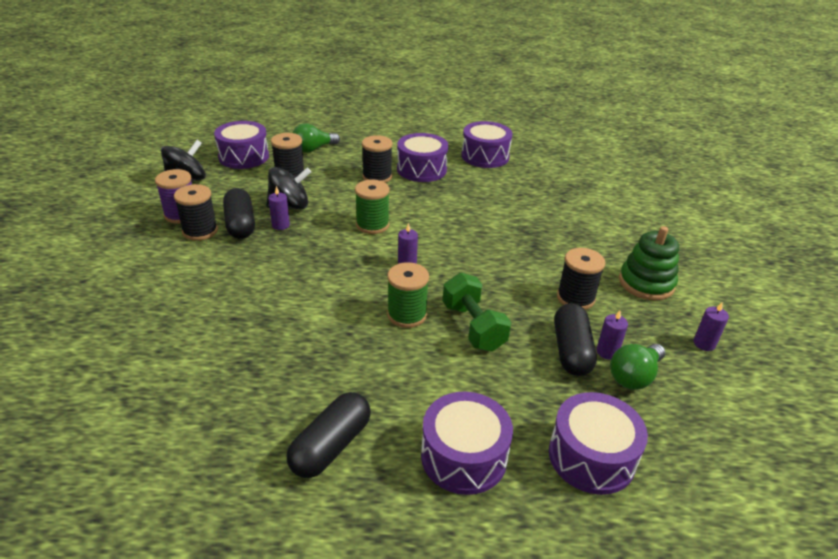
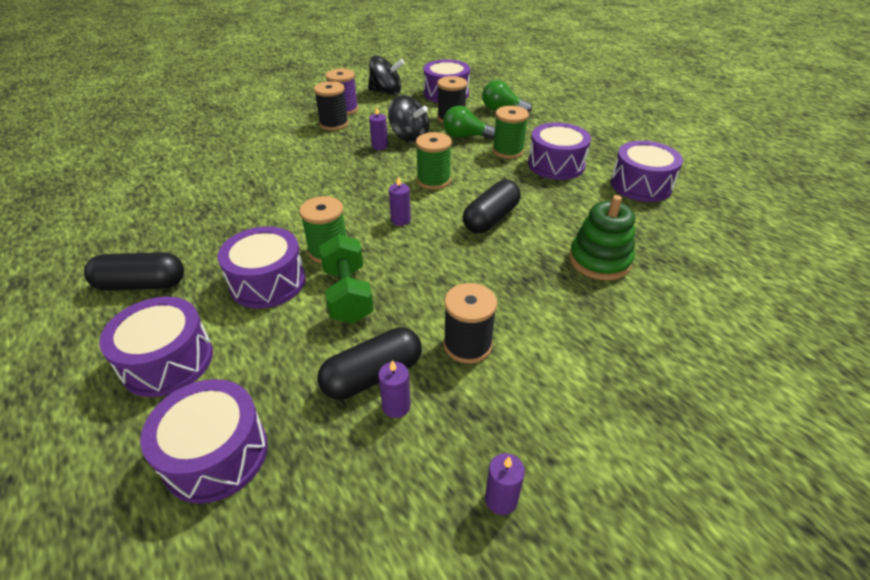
camera: 55 degrees right, 5 degrees up
(240, 224) = (360, 132): black capsule -> black capsule (491, 218)
(377, 177) = (508, 151): black spool -> green spool
(413, 363) = (268, 282): none -> purple drum
(473, 327) = (348, 294): green dumbbell -> green dumbbell turned 45 degrees counterclockwise
(634, 376) = (373, 446): green light bulb -> green light bulb (465, 136)
(646, 283) = (566, 395): green stacking toy -> green stacking toy (599, 260)

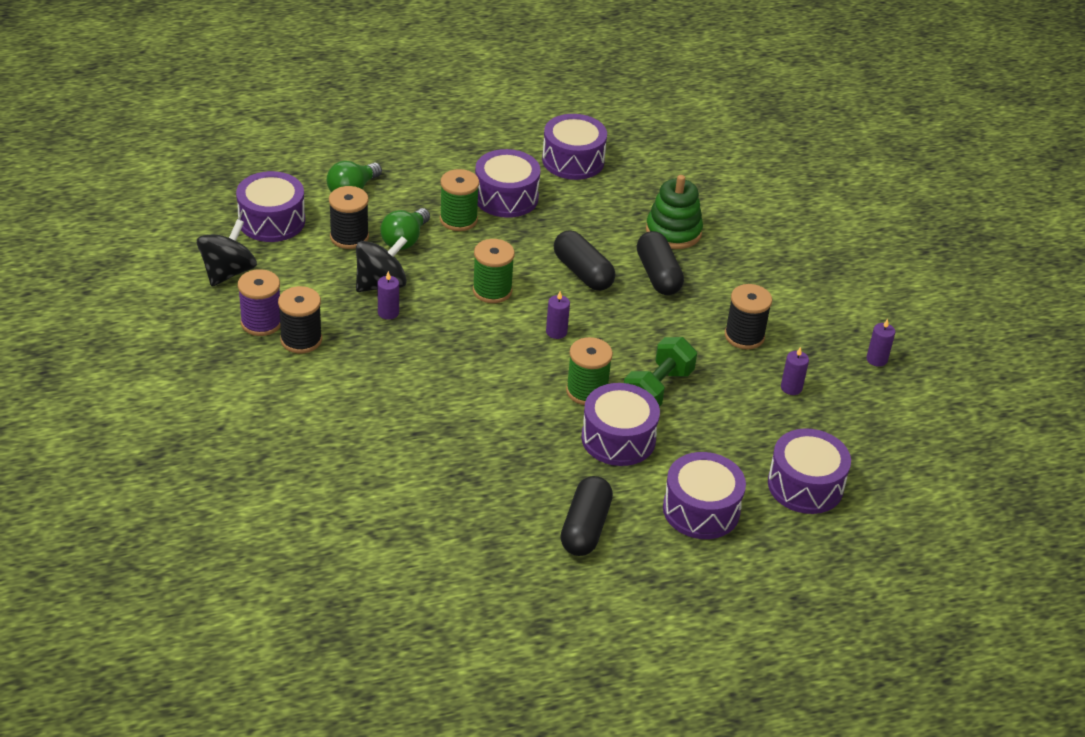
camera: 75 degrees left, 0 degrees up
(348, 294) = (657, 389): green dumbbell -> green dumbbell turned 60 degrees counterclockwise
(372, 375) = (758, 393): black capsule -> black capsule (658, 275)

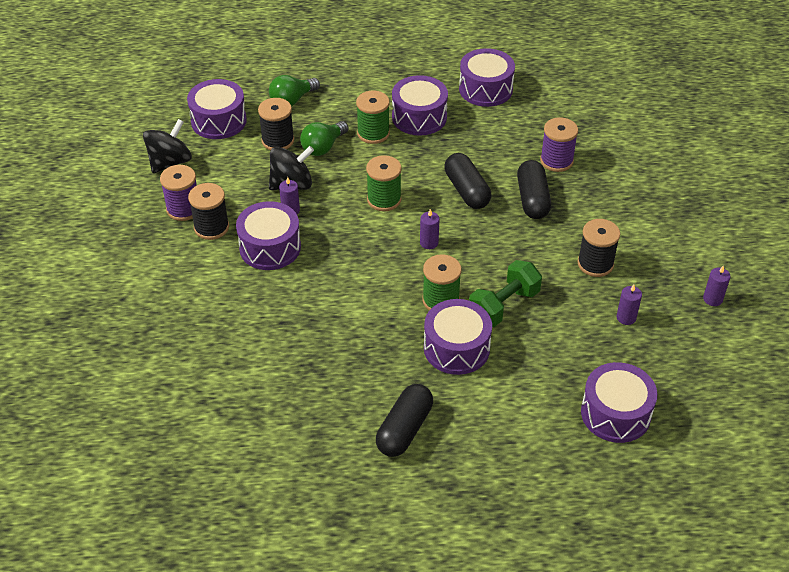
camera: 15 degrees right, 5 degrees up
(673, 232) = (556, 161): green stacking toy -> purple spool
(701, 510) = (513, 425): purple drum -> purple drum (270, 247)

